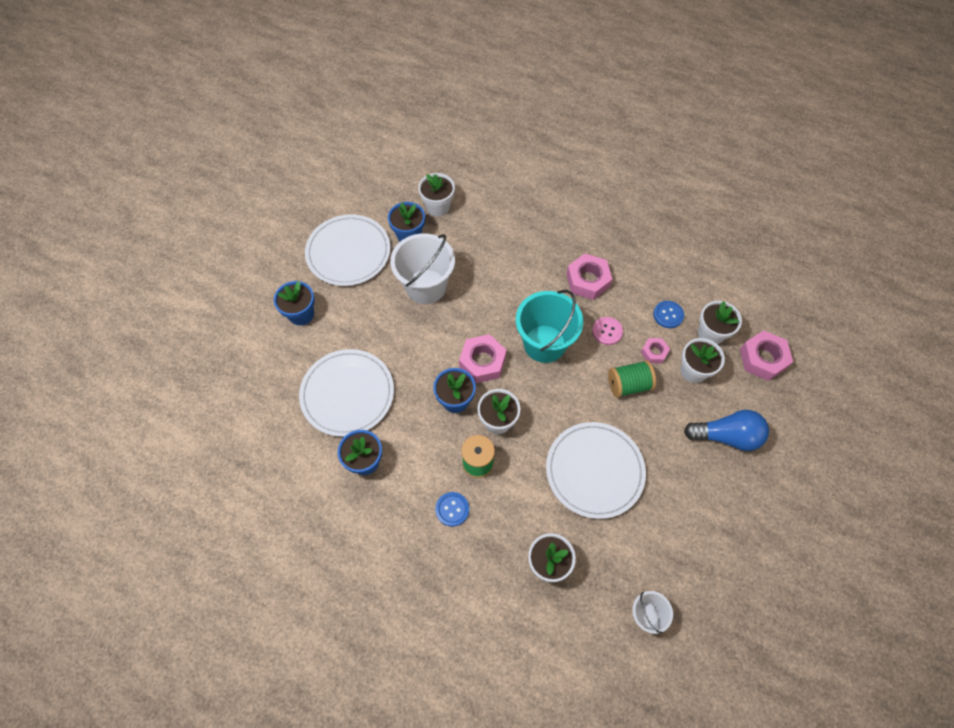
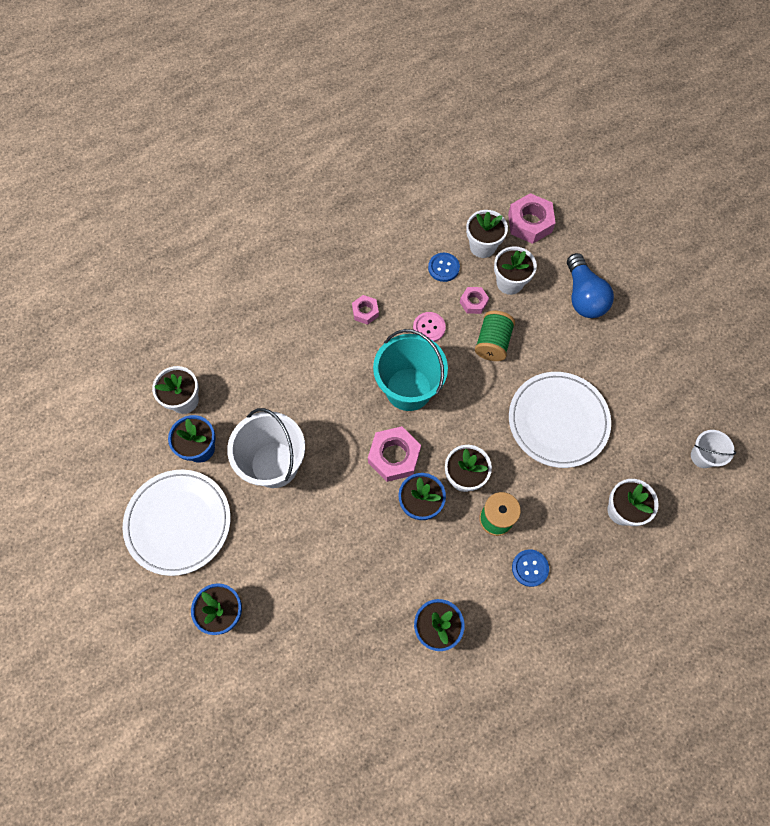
camera: 60 degrees left, 5 degrees up
(347, 394) = (351, 609): white plate -> none
(587, 280) = (365, 312): pink nut -> pink nut, size x0.57
(726, 436) = (583, 296): blue light bulb -> blue light bulb turned 135 degrees clockwise

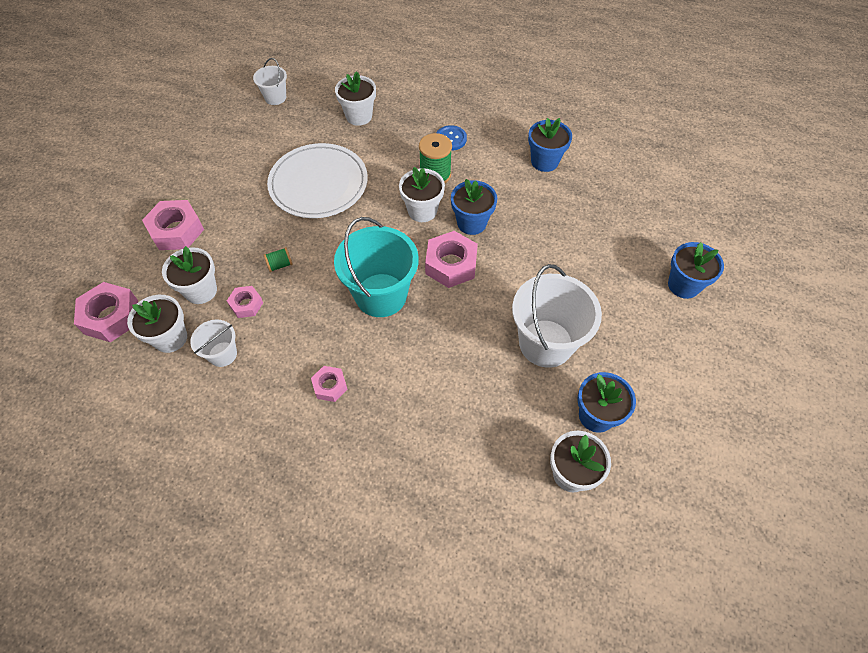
camera: 130 degrees left, 10 degrees down
(178, 522) = (668, 375): white plate -> none
(429, 328) = (304, 321): pink button -> none
(443, 268) = (222, 354): blue button -> white bucket
(492, 342) = (280, 265): green spool -> green spool, size x0.53
(583, 296) = (176, 230): blue light bulb -> pink nut

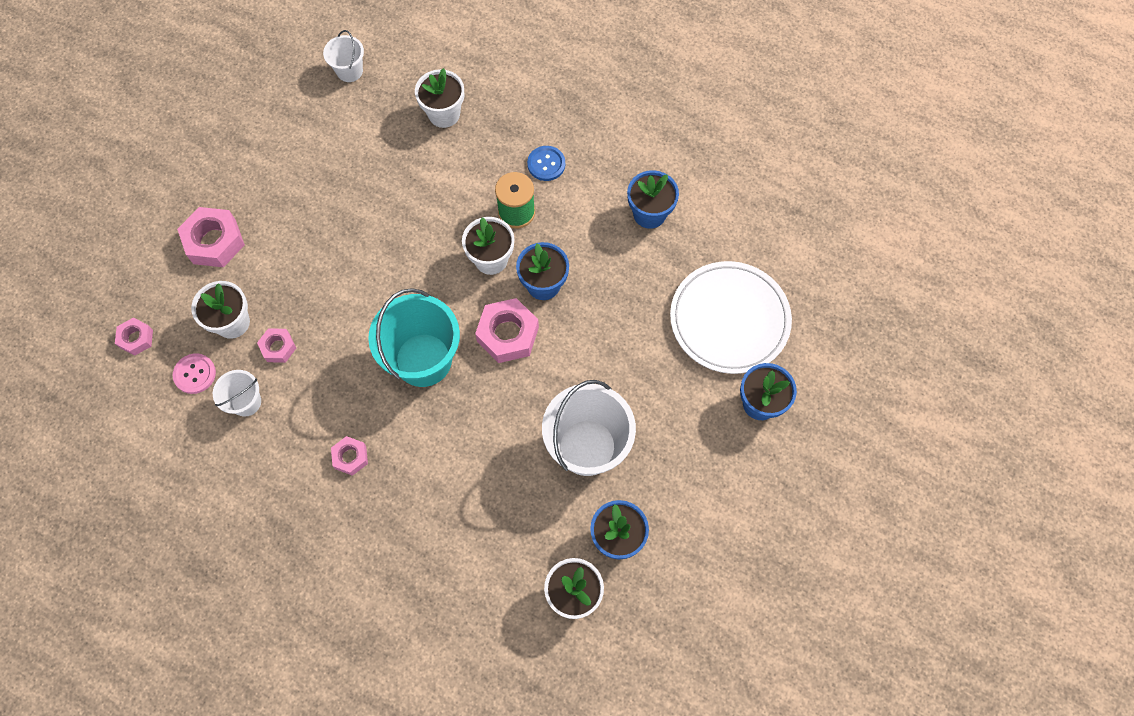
camera: 10 degrees right, 10 degrees up
(111, 317) = (136, 338): pink nut -> pink nut, size x0.57
(170, 338) = (195, 374): white flower pot -> pink button
(280, 265) = (321, 304): green spool -> none
(318, 184) = (380, 203): white plate -> white plate (729, 319)

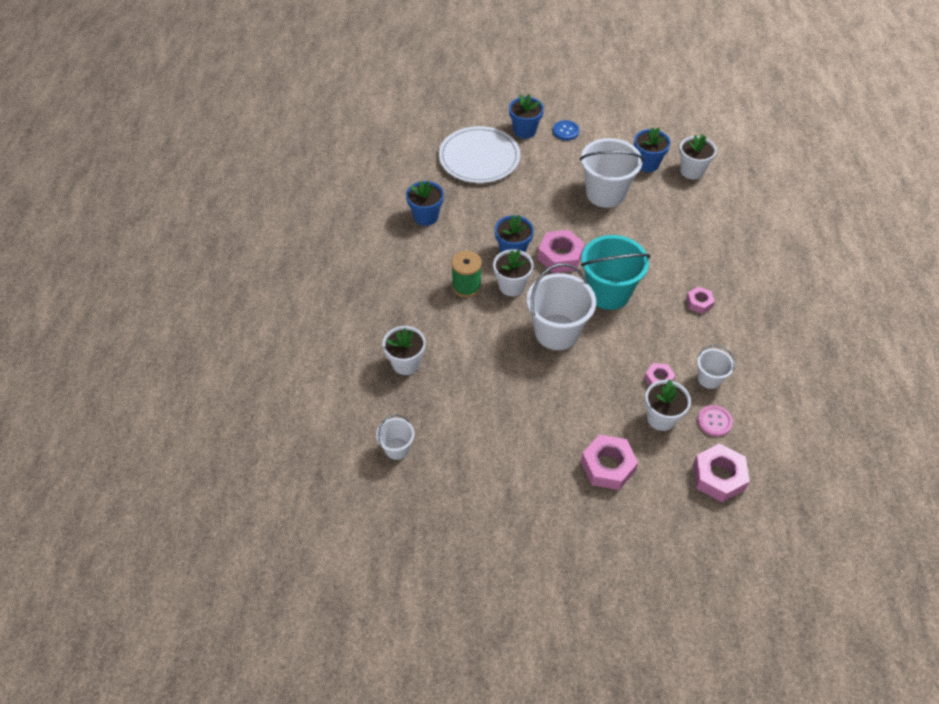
camera: 115 degrees left, 15 degrees down
(136, 338) = (718, 476): pink nut -> pink nut, size x1.76
(400, 275) = (557, 332): none -> white bucket
(546, 164) = (417, 284): blue button -> blue button (565, 131)

